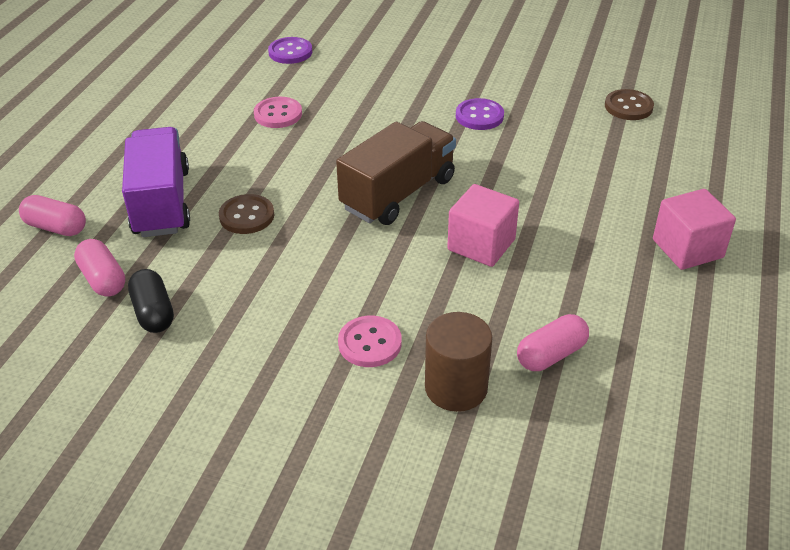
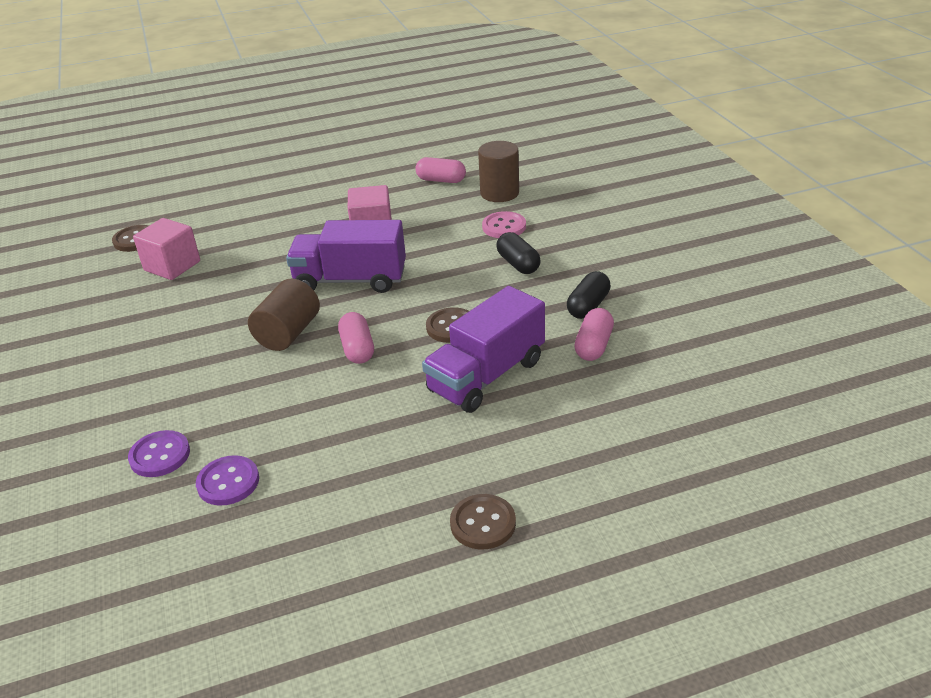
camera: 125 degrees left, 5 degrees down
(47, 136) = (483, 523): none -> brown button
(56, 227) = (581, 409): pink capsule -> pink capsule (357, 349)
(278, 114) = (294, 393): pink button -> none
(284, 310) = (518, 264): none -> black capsule
(358, 135) = (288, 333): none -> brown cylinder
(398, 194) = (350, 280): brown truck -> purple truck
(479, 116) = (204, 292): purple button -> purple button (228, 482)
(687, 249) = (302, 175): pink cube -> pink cube (172, 266)

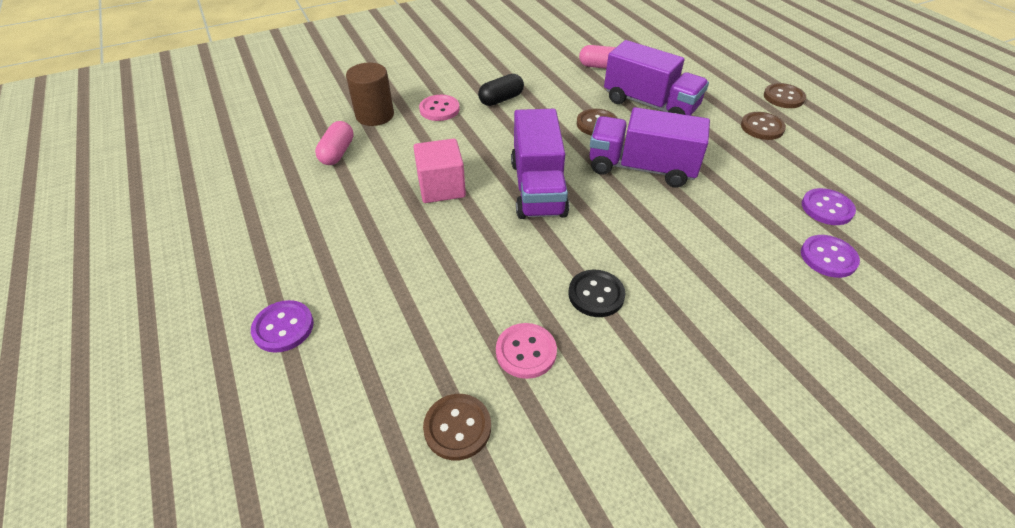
camera: 100 degrees left, 10 degrees up
(172, 266) = (526, 352): pink cube -> pink button
(203, 301) = (596, 294): none -> black button
(252, 179) = (283, 327): none -> purple button
(288, 333) = (633, 214): brown cylinder -> none
(357, 349) = (641, 168): pink capsule -> purple truck
(408, 472) = (762, 127): none -> brown button
(588, 306) = (555, 69): black capsule -> none

